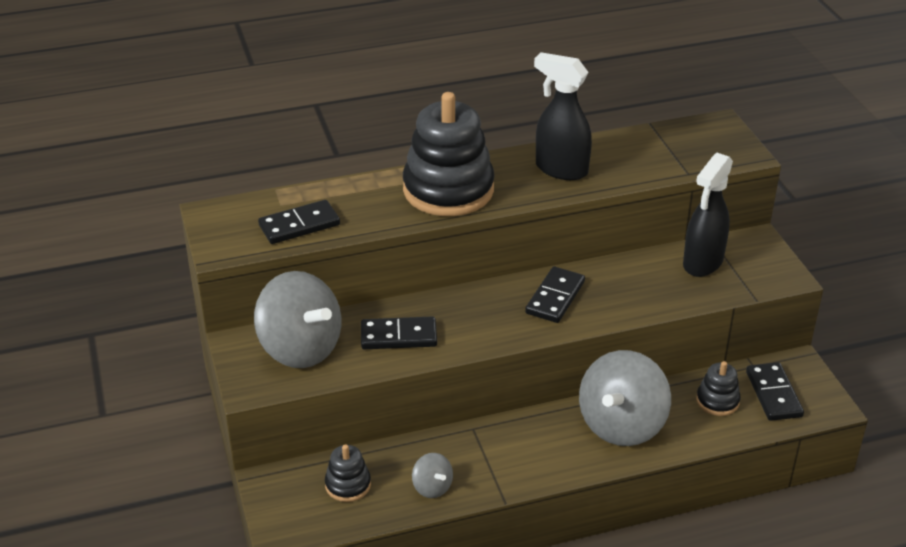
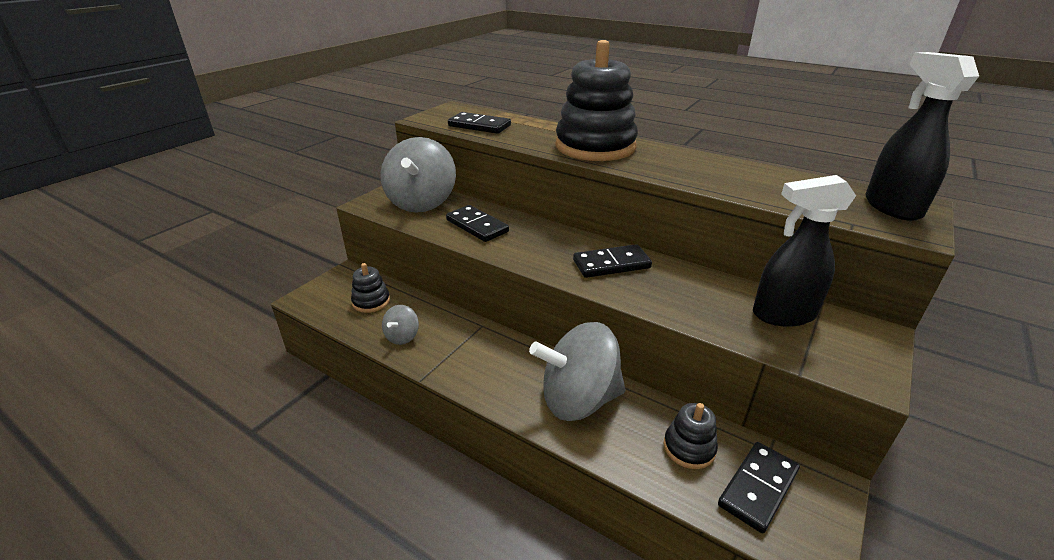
camera: 50 degrees right, 5 degrees down
(560, 169) = (699, 169): black spray bottle -> black spray bottle (891, 207)

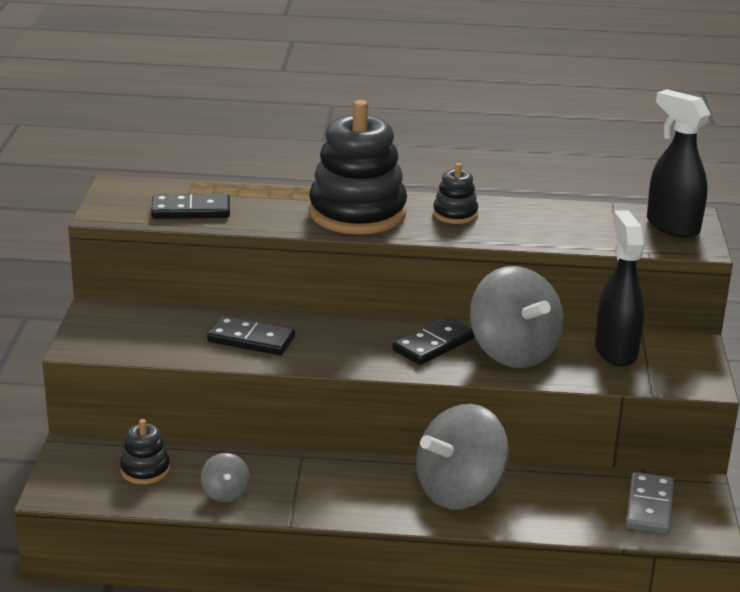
camera: 30 degrees left, 5 degrees down
(421, 202) = (150, 327): grey spinning top -> grey spinning top (513, 352)
(689, 448) = (580, 497): black stacking toy -> black stacking toy (455, 214)
(758, 488) = (649, 507): black domino -> grey domino
(782, 315) = (615, 351): black spray bottle -> black spray bottle turned 120 degrees clockwise

